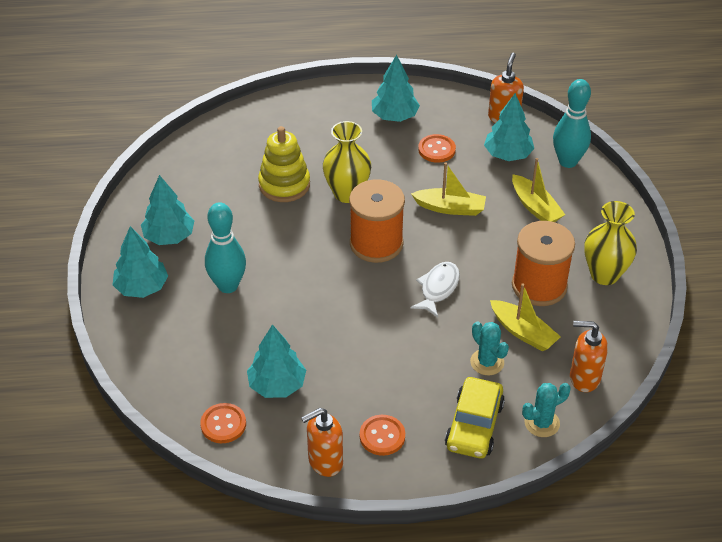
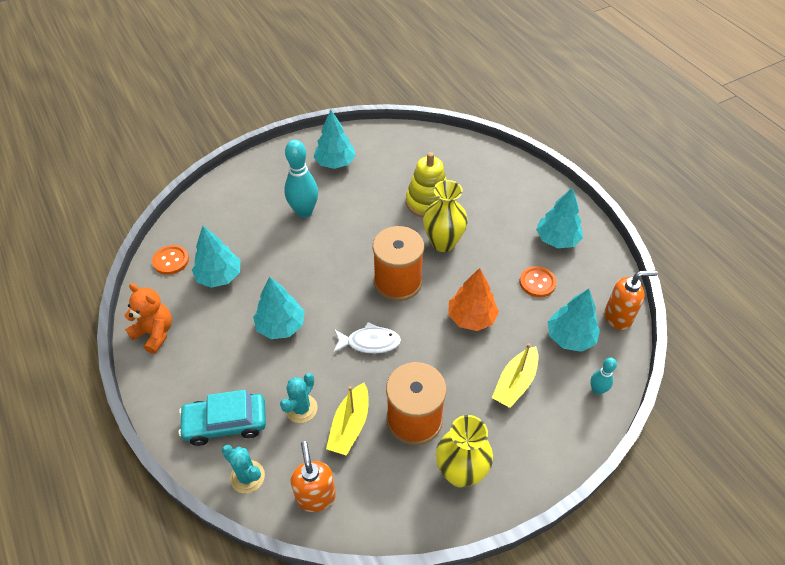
camera: 65 degrees right, 5 degrees up
(142, 287) = (279, 169): turquoise tree -> turquoise tree (280, 326)
(325, 461) = (155, 333): orange soap dispenser -> orange teddy bear
(382, 436) = (192, 361): orange button -> none
(450, 208) = (471, 317): yellow boat -> orange tree
(474, 425) = (225, 423): yellow car -> turquoise car
(568, 161) = (597, 390): turquoise bowling pin -> turquoise bowling pin, size x0.53

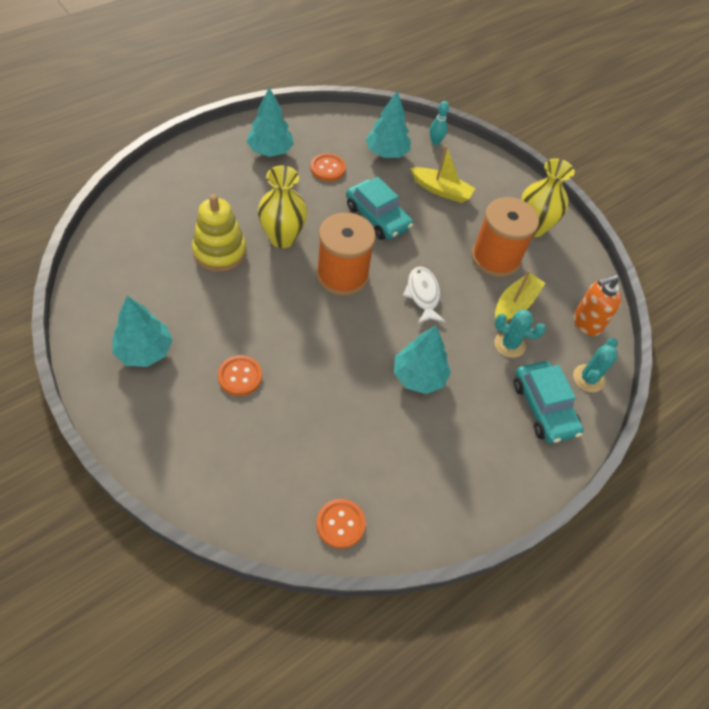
camera: 105 degrees left, 5 degrees up
(155, 333) = (456, 510): orange teddy bear -> none
(219, 276) = (359, 456): turquoise tree -> none
(304, 212) = (240, 376): turquoise bowling pin -> orange button
(350, 425) = (515, 304): yellow boat -> yellow boat turned 60 degrees counterclockwise
(471, 317) = (378, 217): orange tree -> turquoise car
(618, 317) = (359, 121): orange soap dispenser -> none

